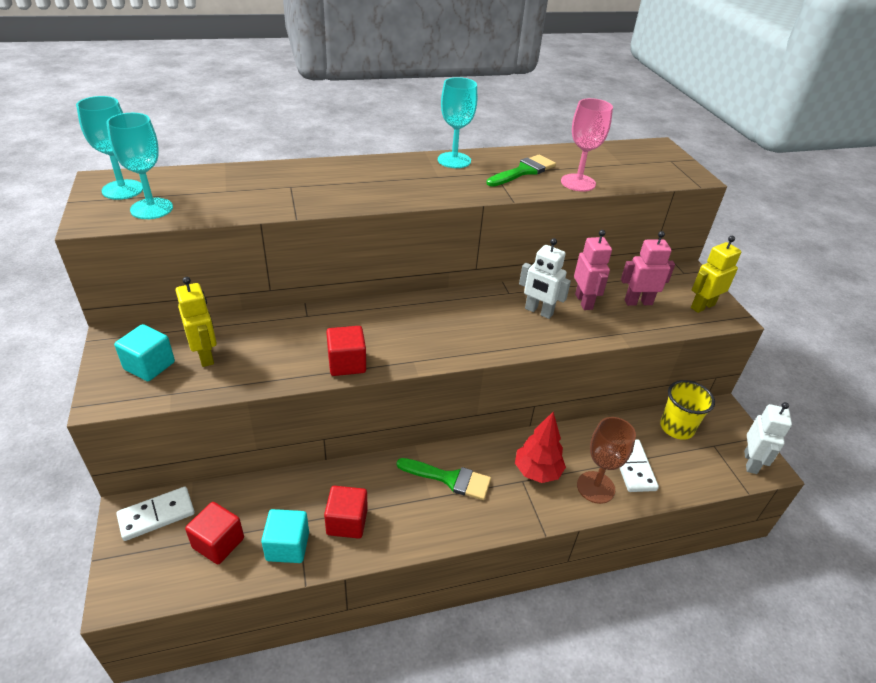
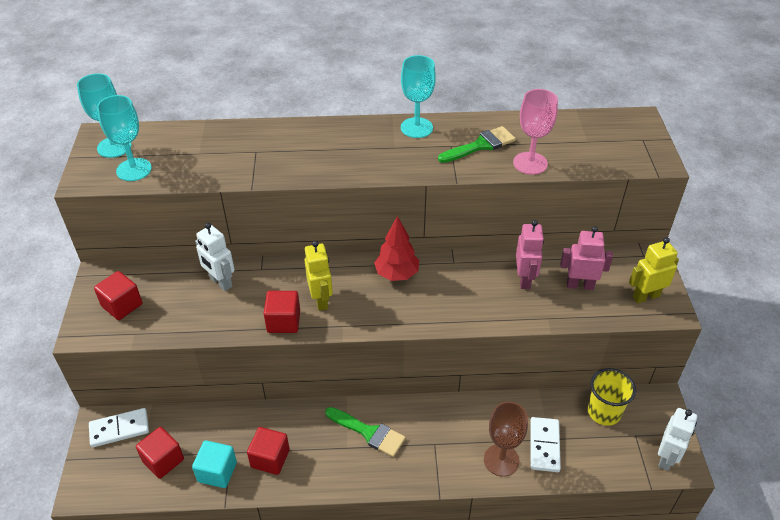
camera: 15 degrees right, 5 degrees up
(149, 366) = (122, 305): turquoise cube -> red cube
(205, 356) = (168, 301): yellow robot -> yellow robot (321, 300)
(537, 472) = (451, 437): red tree -> red tree (397, 274)
(538, 311) = (475, 286): white robot -> white robot (220, 282)

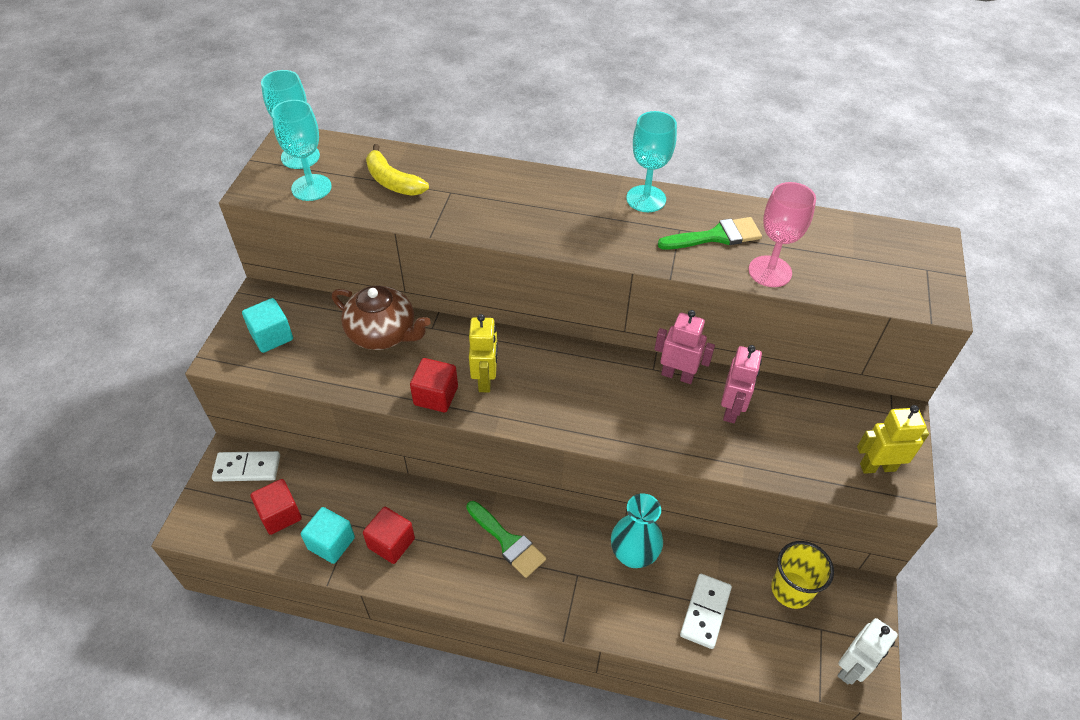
camera: 15 degrees right, 5 degrees up
(122, 305) = (272, 336): red cube -> turquoise cube
(203, 152) = (393, 181): none -> yellow banana
(220, 282) = (383, 333): white robot -> brown teapot
(397, 274) = (581, 368): red tree -> none
(474, 417) = (633, 555): none -> turquoise vase
(501, 460) = (648, 615): brown goblet -> none
(580, 285) = (798, 433): pink robot -> pink robot (677, 375)

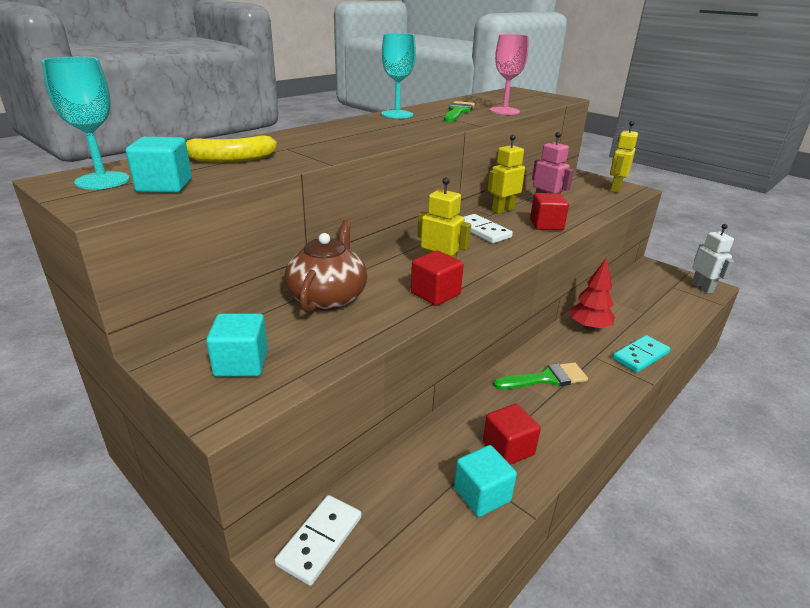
camera: 60 degrees left, 20 degrees down
(280, 515) = (414, 529): red cube -> red cube (546, 225)
(311, 187) = (165, 186): turquoise goblet -> turquoise cube
(383, 333) = (328, 297): brown teapot -> brown teapot turned 45 degrees counterclockwise
(610, 619) = (640, 356): none -> turquoise domino
(633, 555) = (589, 327): turquoise vase -> red tree
(677, 375) = (502, 210): pink robot -> yellow robot
(705, 612) = (647, 318): white domino -> white domino (482, 231)
(791, 590) = (641, 285): yellow cup -> none

